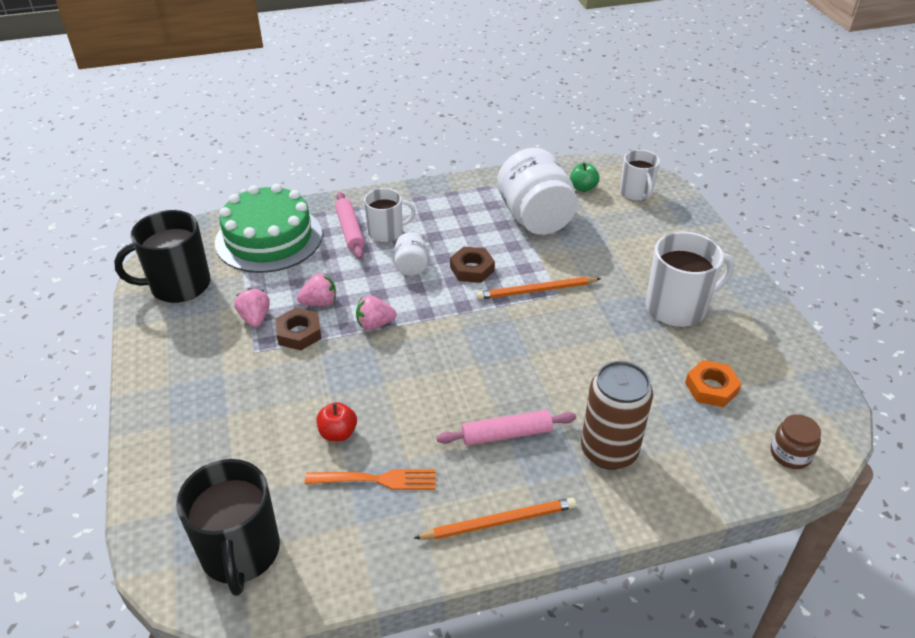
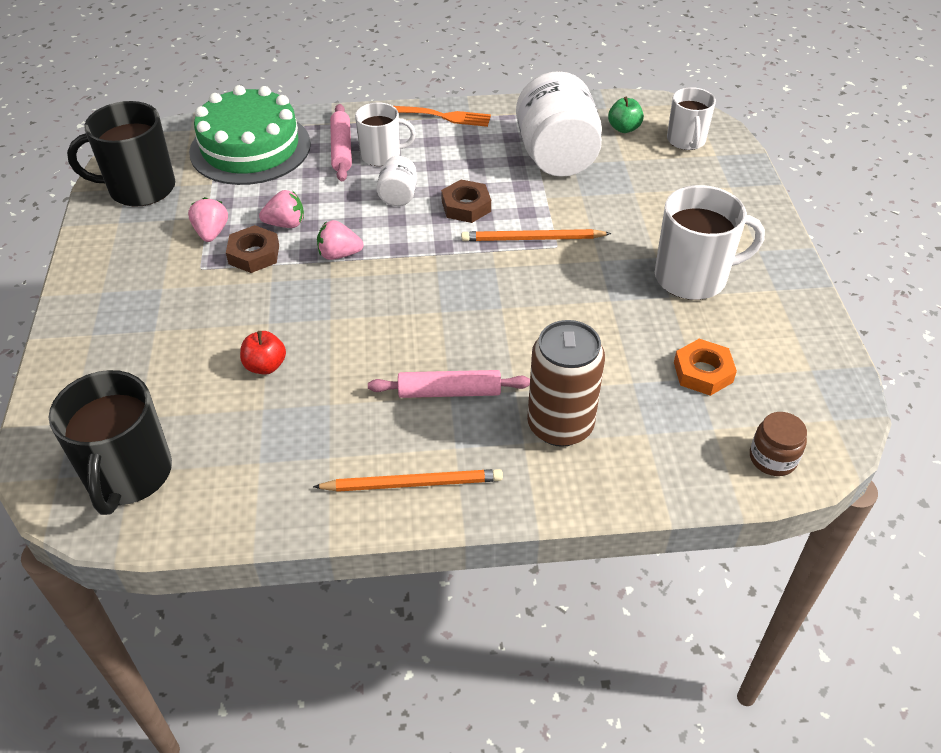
camera: 10 degrees right, 5 degrees up
(377, 480) = (293, 420): orange fork -> orange fork (442, 116)

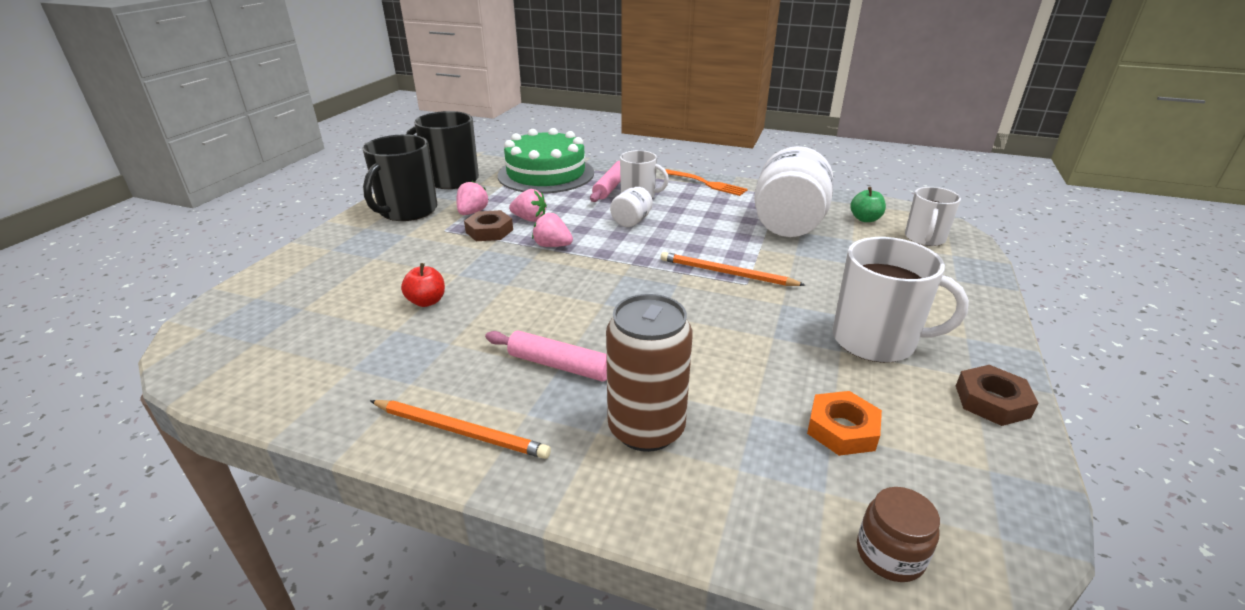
camera: 25 degrees right, 15 degrees down
(128, 474) = (251, 344): black mug -> black mug (407, 211)
(466, 206) = (683, 239): brown nut -> brown nut (992, 401)

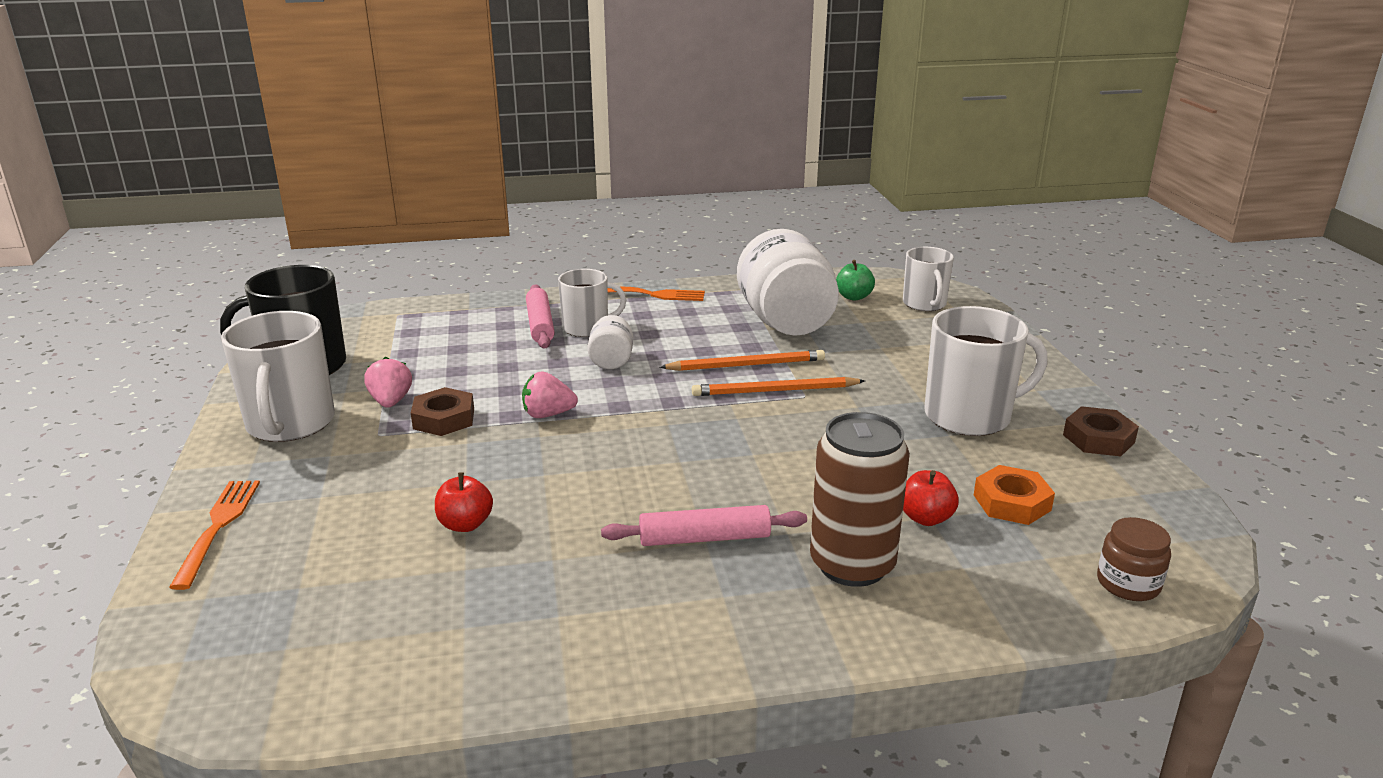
camera: 30 degrees left, 5 degrees down
(307, 259) = (218, 527): none -> orange fork
(407, 211) = (290, 424): black mug -> white mug
(460, 431) = (674, 638): orange pencil -> orange pencil (746, 365)
(530, 219) = (480, 390): pink strawberry -> none
(546, 174) = (434, 327): green cake -> none
(748, 414) = (926, 518): none -> red apple

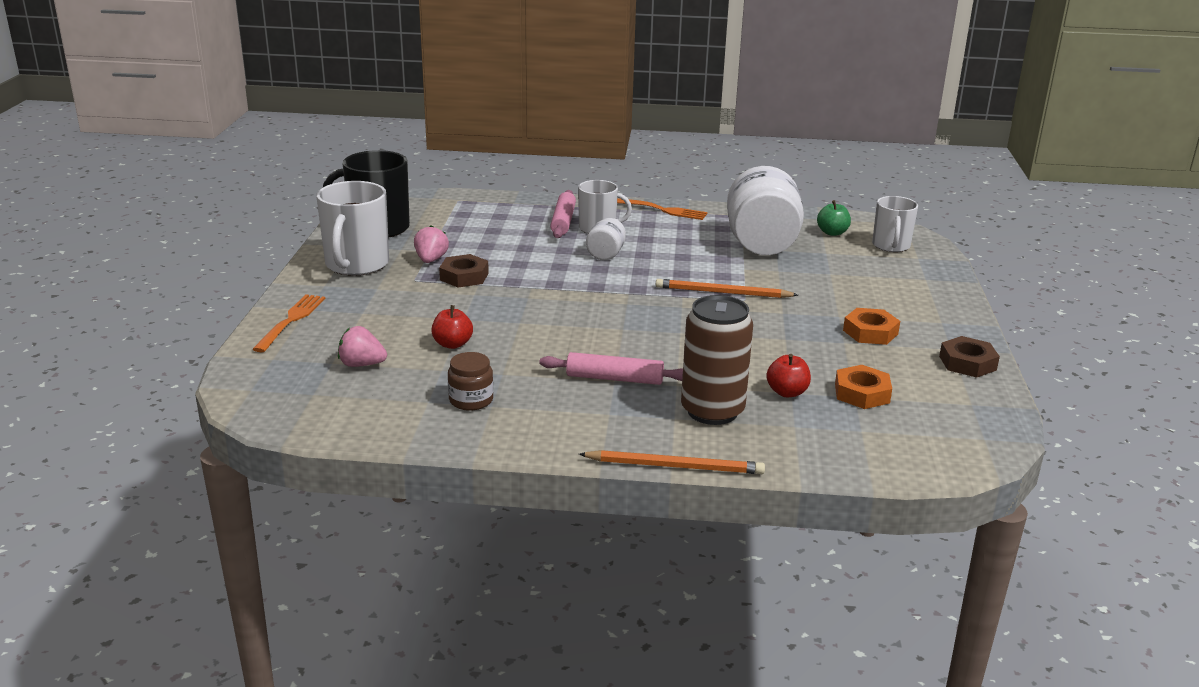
camera: 15 degrees right, 0 degrees up
(548, 414) = (540, 284): pink strawberry -> pink strawberry (362, 364)
(746, 365) = (711, 271): orange pencil -> orange pencil (675, 466)
(969, 416) = (870, 332): white mug -> orange nut
(1128, 583) = (914, 456): brown jar -> brown jar (471, 400)

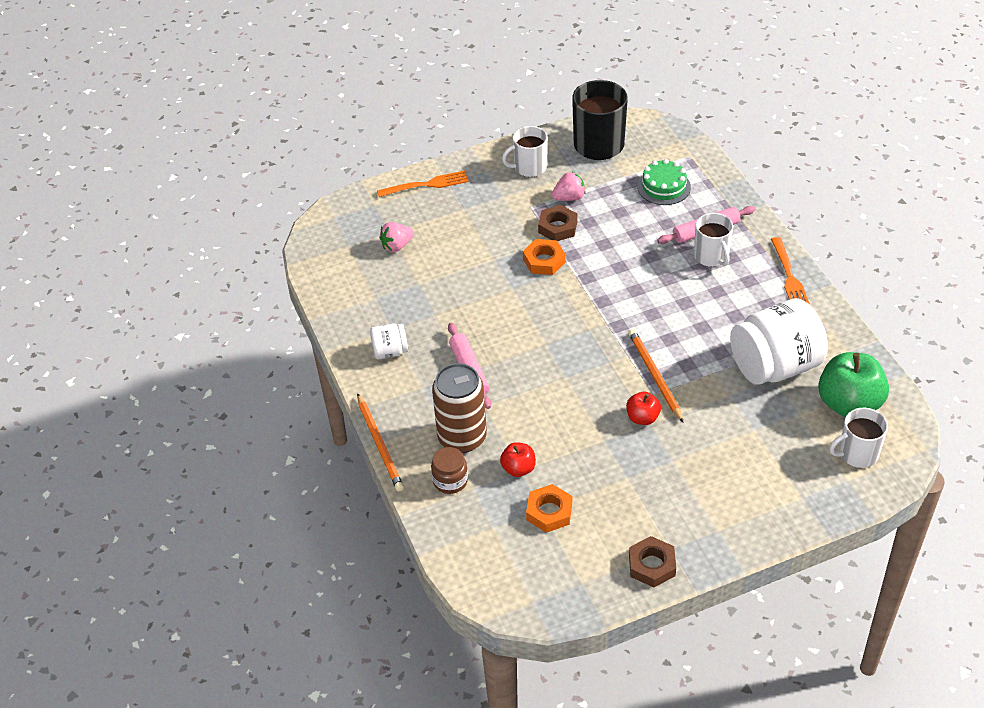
camera: 65 degrees right, 20 degrees up
(356, 264) = (529, 167): white mug -> white mug, size x0.63
(362, 364) = (397, 246): pink strawberry -> pink strawberry turned 105 degrees counterclockwise
(452, 344) = (454, 272): red apple -> red apple (642, 418)
(471, 400) = (390, 316): brown jar -> brown jar (450, 481)
(481, 220) = (664, 187): none -> green cake
(606, 254) = (665, 282): white jar -> white jar (390, 351)
(832, 233) = (849, 404): green apple -> green apple, size x1.96
(870, 332) = (658, 488): orange nut -> orange nut (544, 261)

